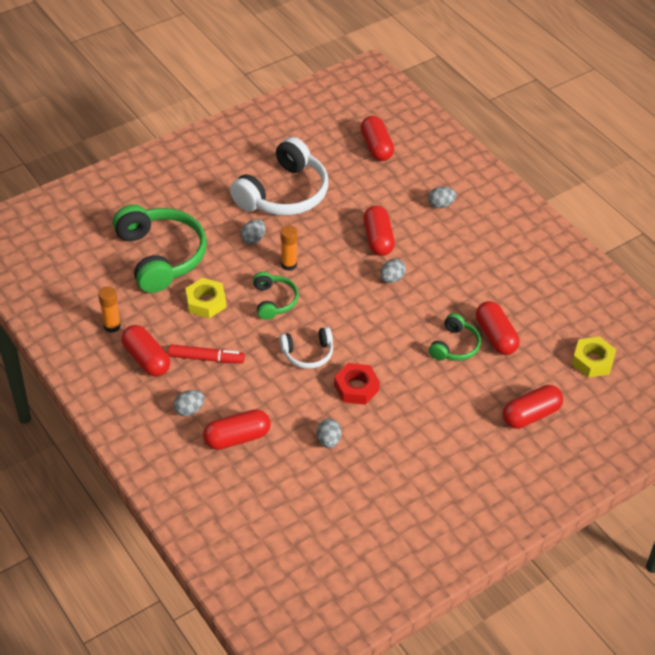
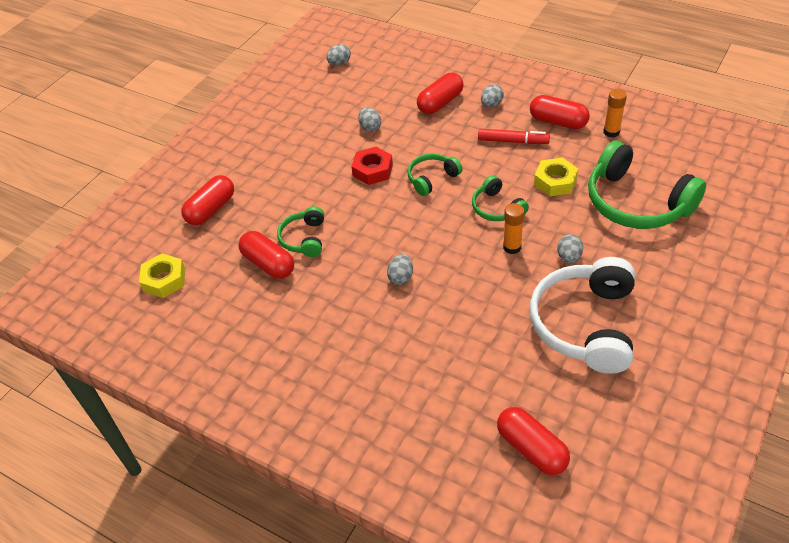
camera: 160 degrees right, 0 degrees up
(206, 358) = (512, 141): red marker -> red marker turned 150 degrees counterclockwise
(308, 353) = (432, 178): white headphones -> green headphones
(378, 239) = (443, 315): red capsule -> none
(441, 205) = (399, 395): grey egg -> grey egg (339, 63)

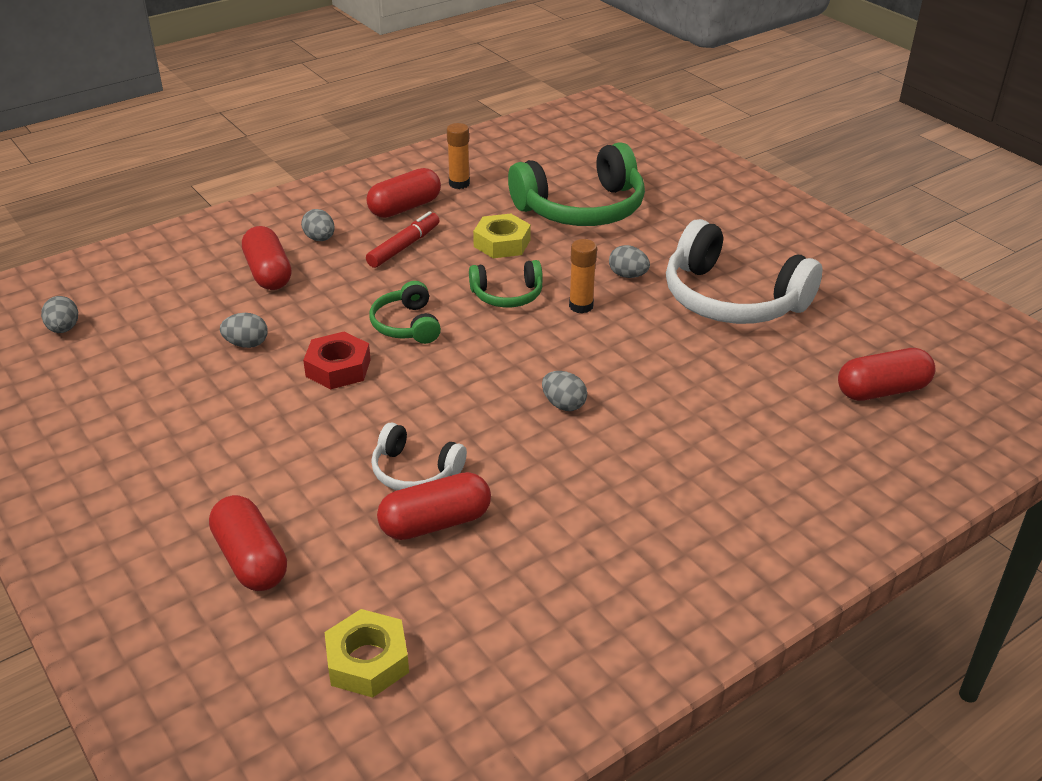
camera: 70 degrees left, 10 degrees down
(304, 238) = (415, 471): green headphones -> white headphones

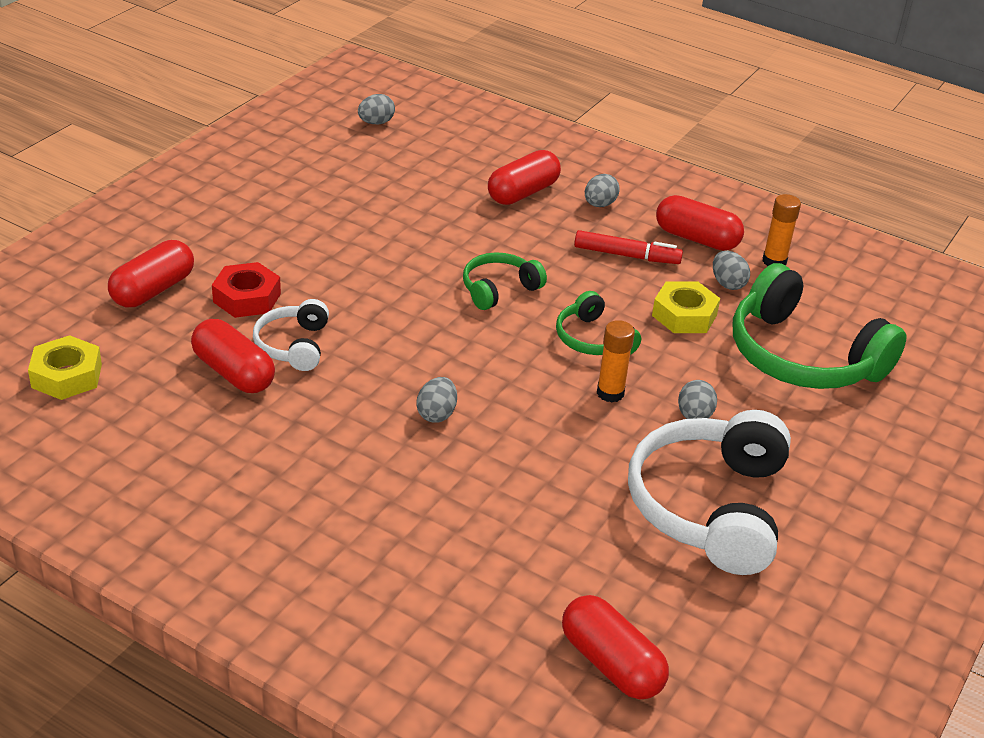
camera: 65 degrees right, 0 degrees up
(246, 344) = (412, 212): grey egg -> grey egg (727, 284)
(338, 368) = (410, 268): red nut -> red nut (247, 298)

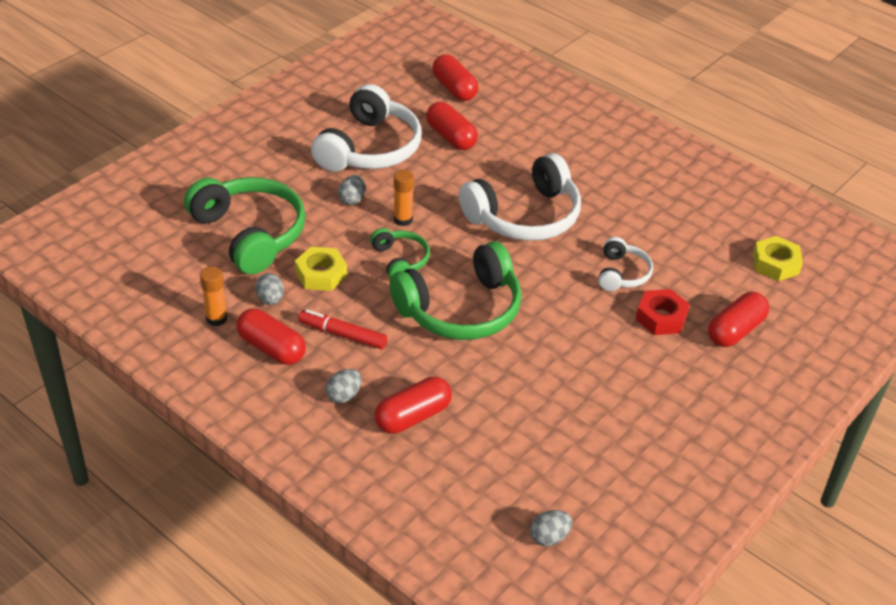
camera: 170 degrees left, 5 degrees up
(233, 372) = (662, 256): red capsule -> red capsule (451, 137)
(436, 414) = (524, 216): grey egg -> white headphones
(499, 289) = (461, 309): green headphones -> green headphones, size x1.95

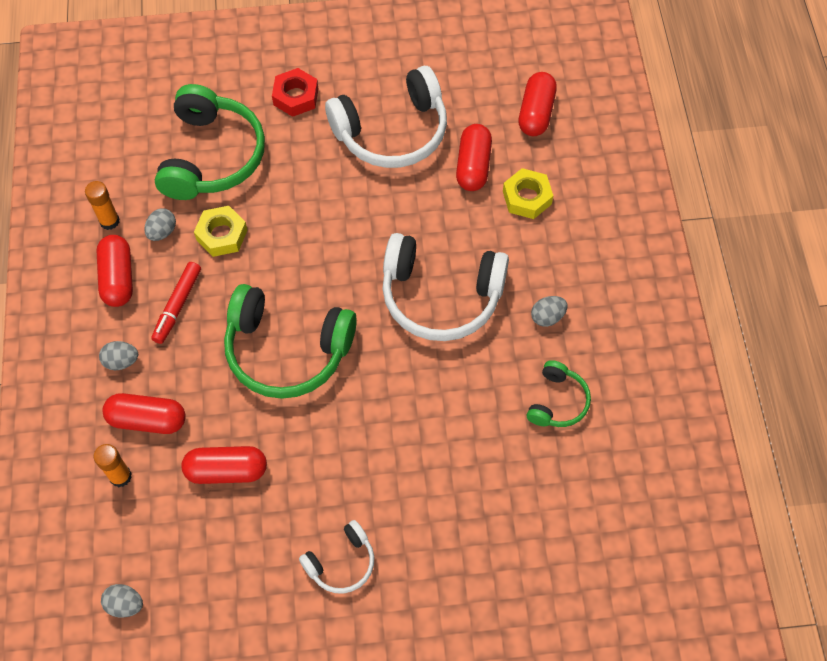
camera: 45 degrees right, 20 degrees up
(343, 335) = (178, 305): red marker -> red marker turned 135 degrees counterclockwise
(352, 199) = (322, 177): grey egg -> grey egg (547, 317)
(400, 260) = (293, 266): green headphones -> green headphones (557, 401)
(403, 220) = (339, 226): orange glue stick -> orange glue stick (120, 476)
(622, 273) = (454, 417): white headphones -> white headphones (341, 562)
(661, 317) = (435, 486): red nut -> red nut (296, 96)
(735, 330) = (482, 550): red capsule -> red capsule (226, 470)
(775, 264) = (603, 515): yellow nut -> yellow nut (527, 198)

